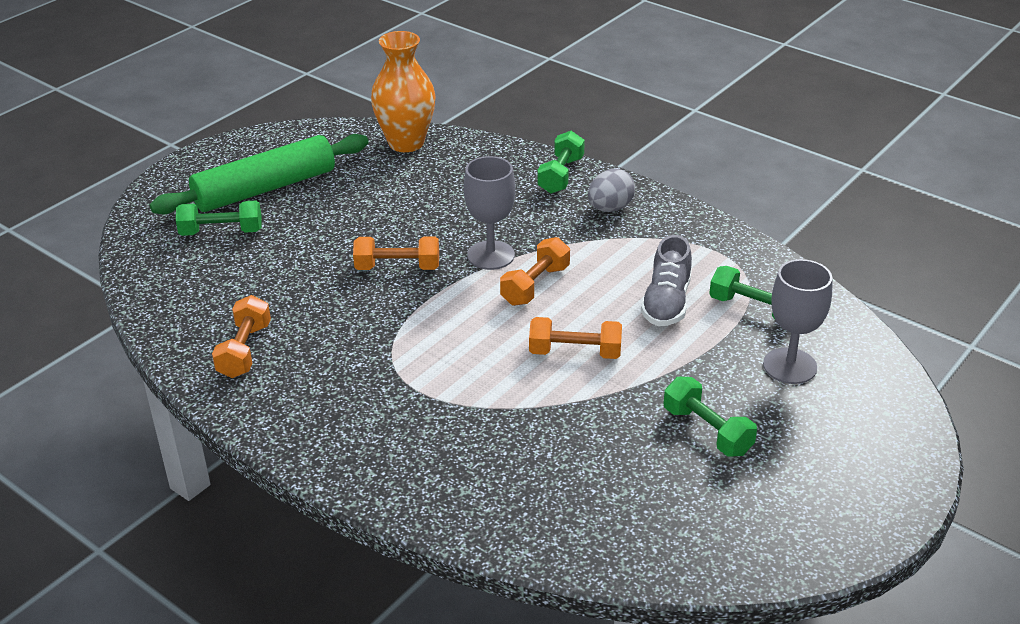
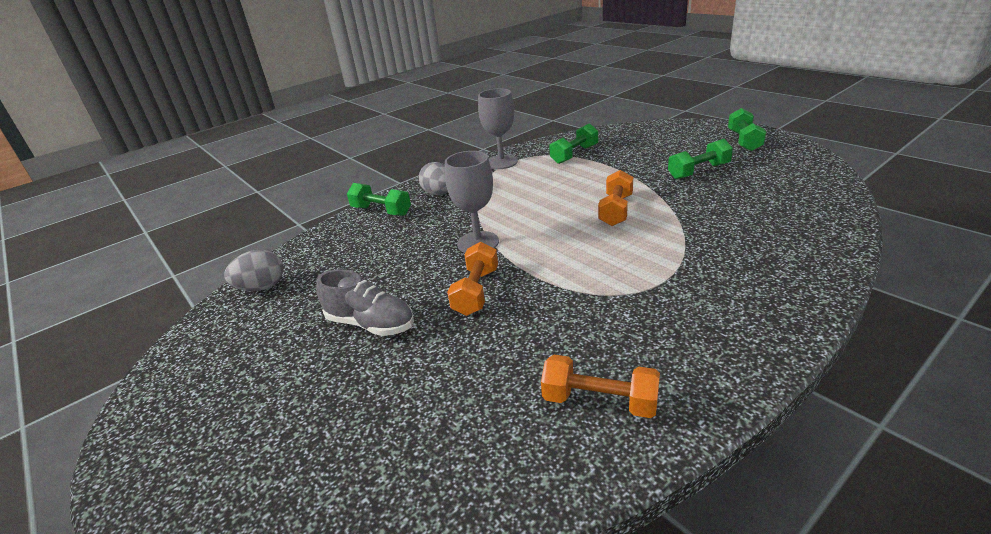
camera: 75 degrees left, 5 degrees down
(221, 232) = (338, 436): green dumbbell -> green dumbbell (744, 141)
(265, 189) = (266, 395): green rolling pin -> none
(406, 143) = (262, 287): orange vase -> grey egg
(535, 285) = (527, 224): orange dumbbell -> none
(666, 303) = (562, 178): grey shoe -> grey shoe (370, 324)
(790, 366) = (633, 148): grey goblet -> grey goblet (501, 162)

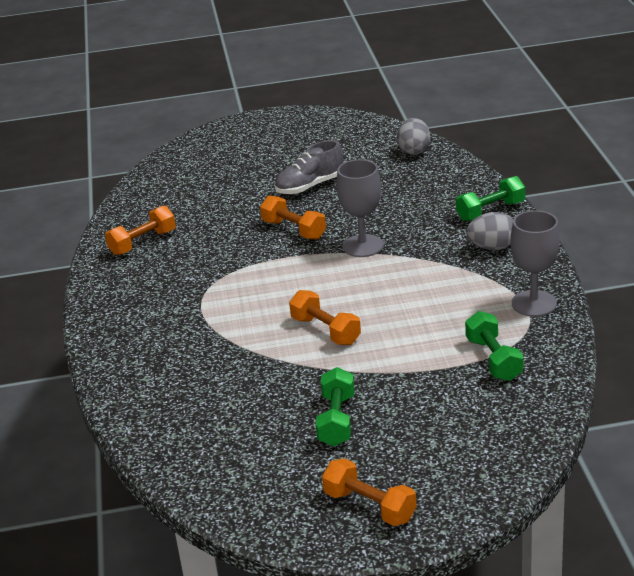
camera: 120 degrees right, 0 degrees up
(744, 141) = (370, 506): green dumbbell -> orange dumbbell

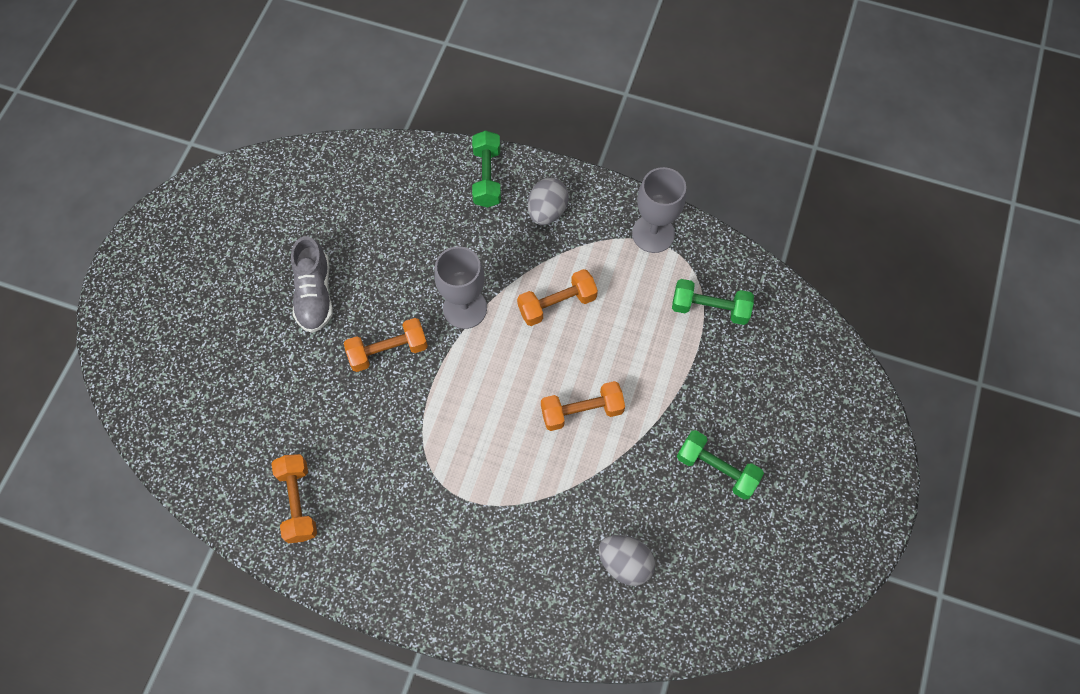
camera: 65 degrees left, 35 degrees up
(370, 506) = (838, 501): orange dumbbell -> orange dumbbell (557, 304)
(414, 151) = (324, 170): grey egg -> grey egg (625, 563)

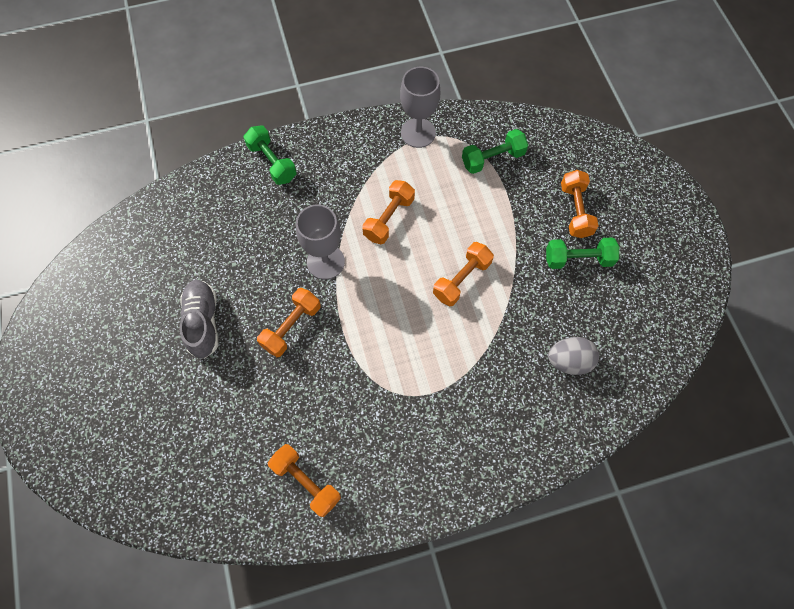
camera: 35 degrees left, 0 degrees up
(314, 294) = (203, 322): grey shoe -> grey shoe turned 150 degrees counterclockwise
(547, 211) = (333, 160): grey egg -> none
(754, 417) = (575, 211): none -> orange dumbbell

